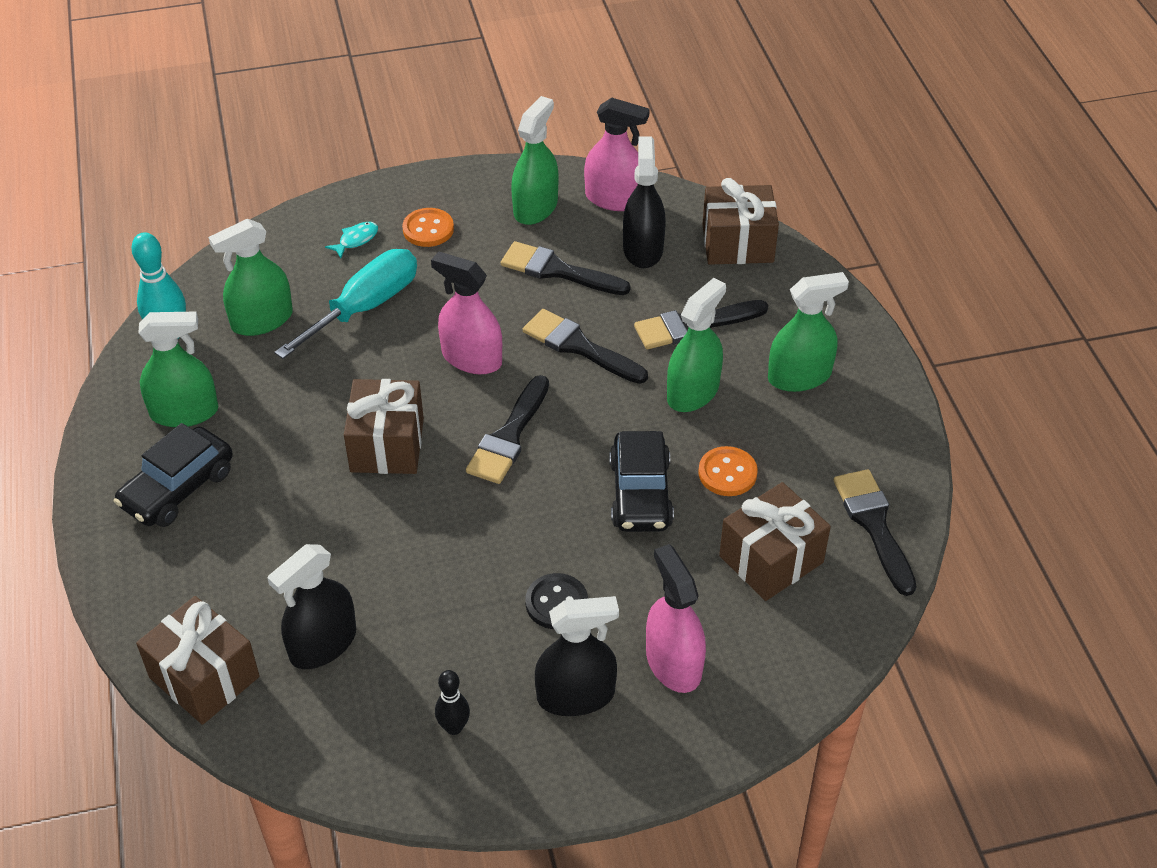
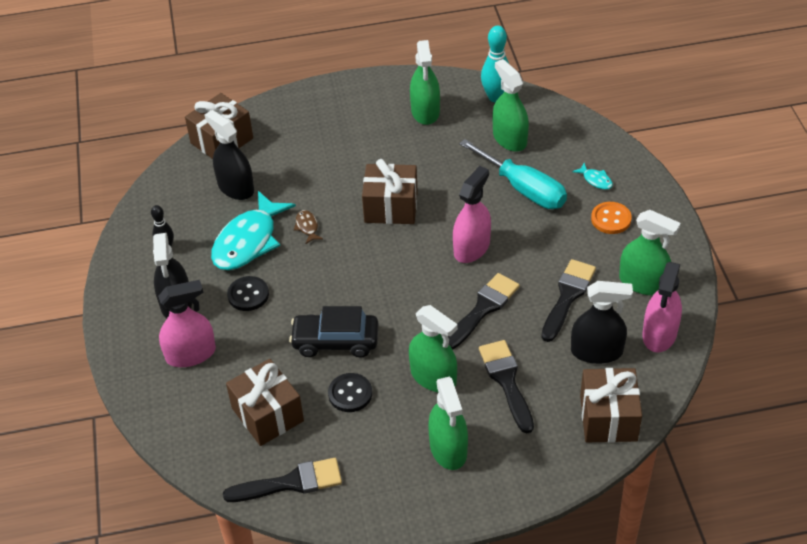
camera: 95 degrees right, 0 degrees up
(178, 489) = (362, 115): black car -> none
(420, 541) = (307, 227): none -> brown fish
(446, 614) = (248, 241): none -> turquoise fish
(509, 436) = (394, 269): black brush -> none
(727, 473) = (350, 394): orange button -> black button

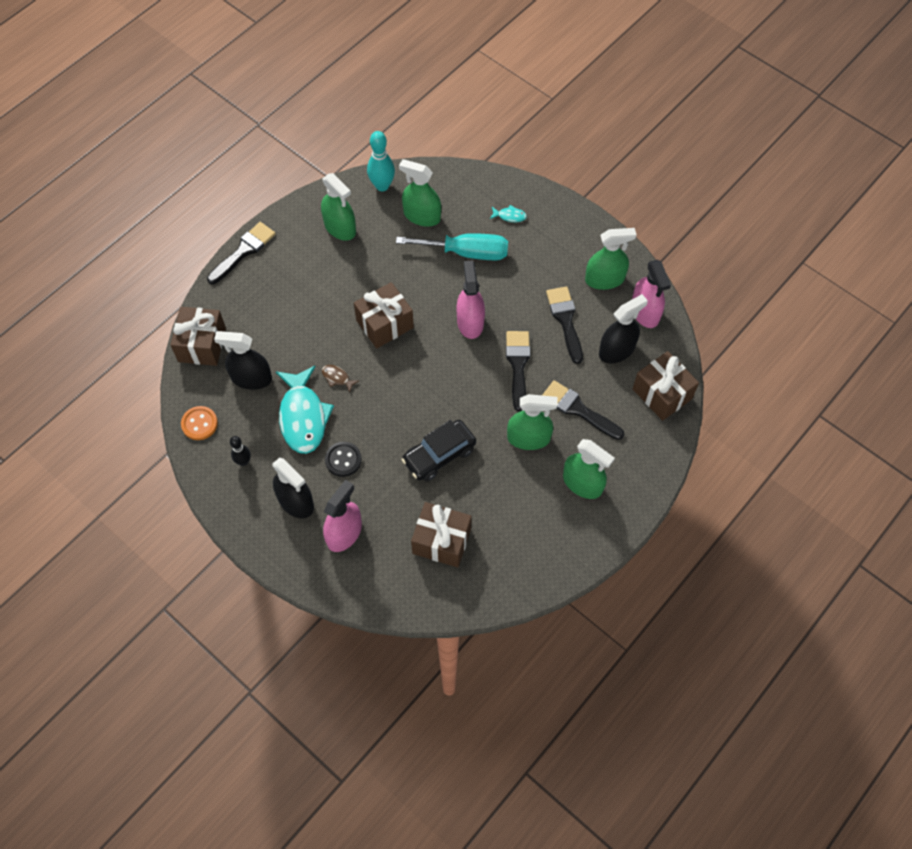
camera: 40 degrees left, 15 degrees up
(291, 483) = (502, 579): black brush -> black brush (243, 251)
(350, 394) = (484, 487): black button -> none
(611, 219) = (545, 242): orange button -> orange button (199, 424)

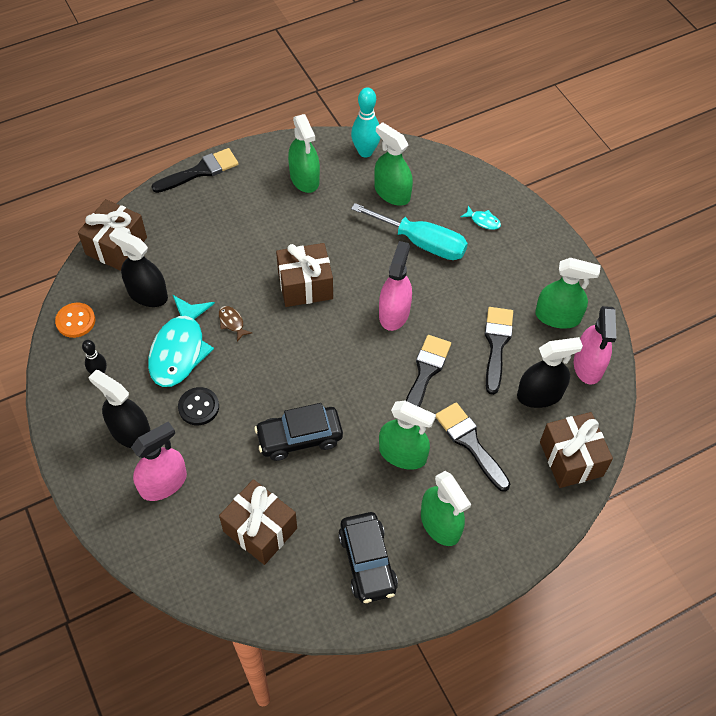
camera: 20 degrees right, 5 degrees down
(296, 501) = (130, 432): black spray bottle -> black spray bottle turned 150 degrees clockwise
(538, 534) = (367, 562): none -> black car

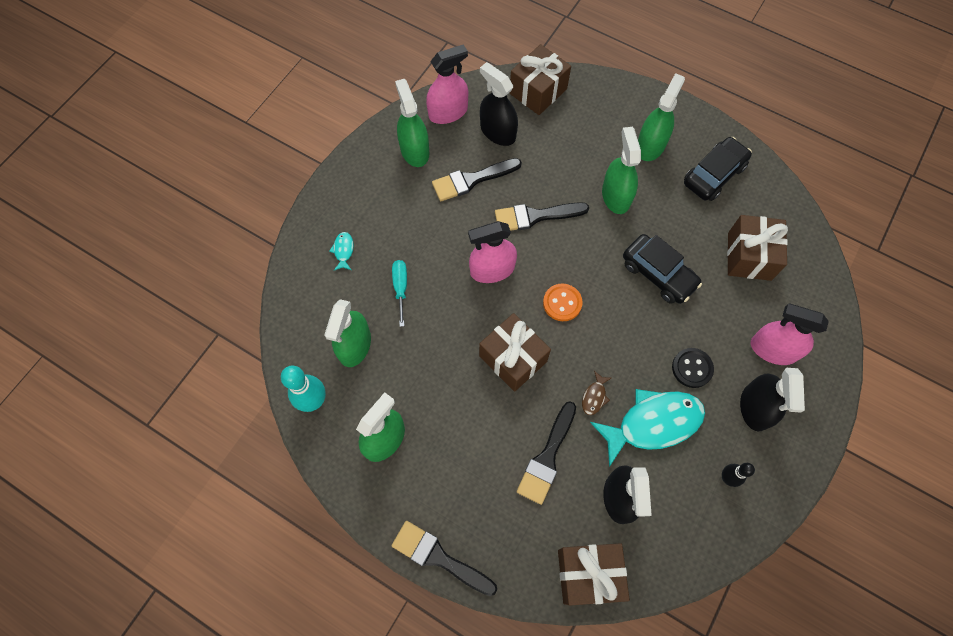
camera: 120 degrees left, 10 degrees up
(75, 321) = (696, 545): orange button -> orange button (562, 303)
(422, 243) = (400, 288): turquoise screwdriver -> turquoise screwdriver, size x0.54
(470, 443) = (573, 157): black brush -> black brush (547, 457)

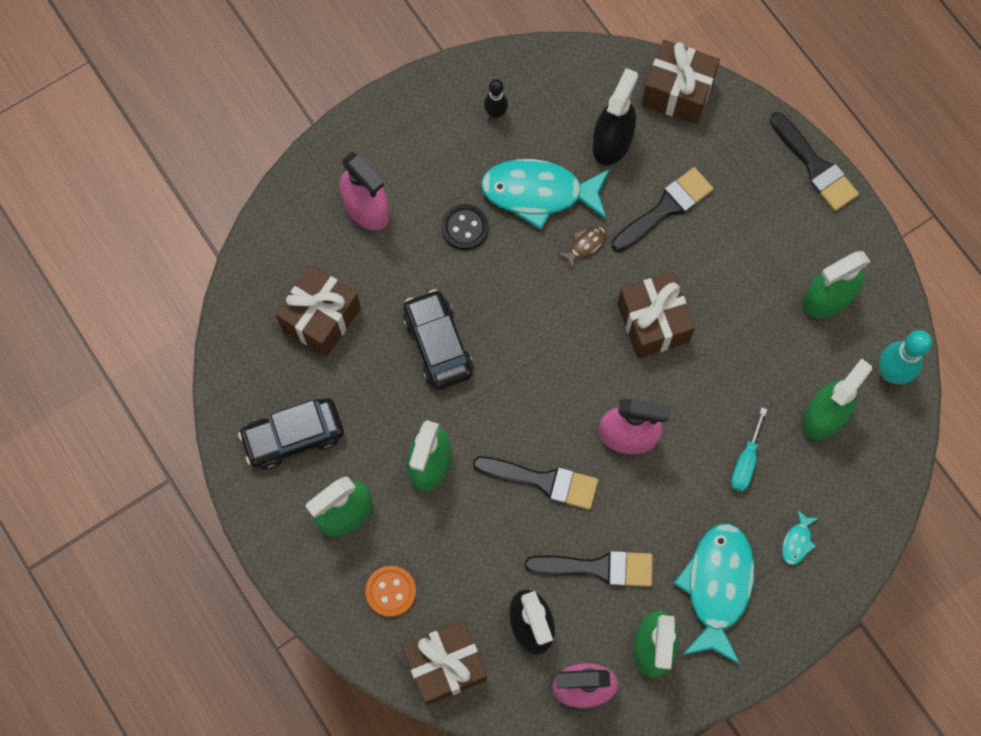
camera: 155 degrees left, 5 degrees up
(387, 201) = (717, 586): none -> turquoise fish
(562, 303) = (566, 360): orange button -> orange button (391, 591)
(755, 407) = (424, 162): black spray bottle -> none

